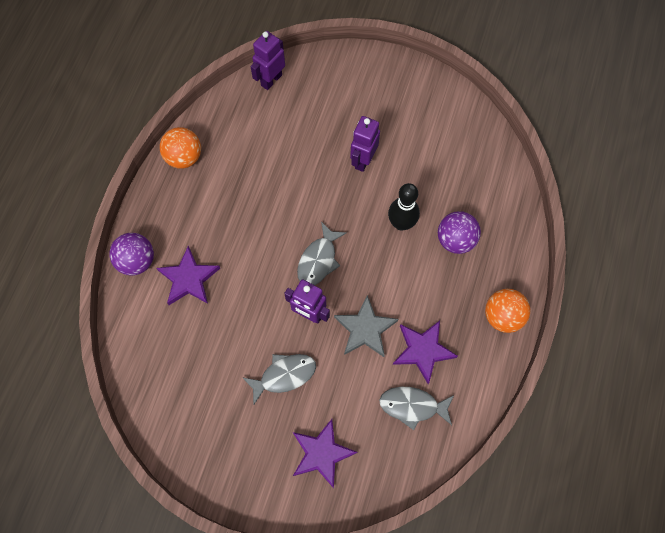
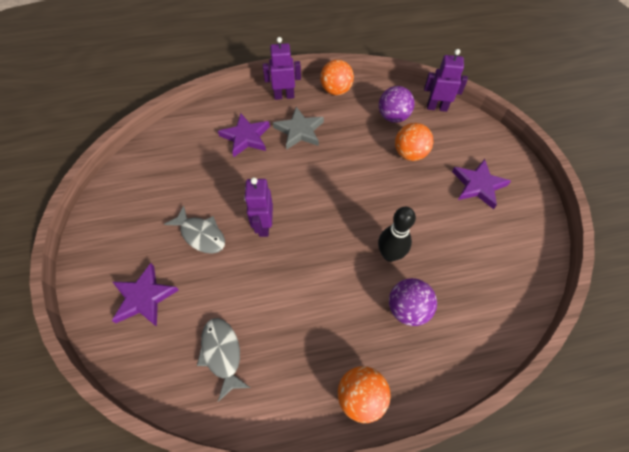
camera: 60 degrees right, 10 degrees down
(137, 261) = (241, 103): purple ball -> purple ball (393, 117)
(310, 140) = (410, 154): none -> orange ball
(318, 260) = (314, 210): grey fish -> none
(363, 160) = (423, 197): purple robot -> purple robot (284, 96)
(365, 329) = (274, 275): grey star -> grey star (299, 131)
(423, 351) = (281, 335): purple star -> purple star (478, 185)

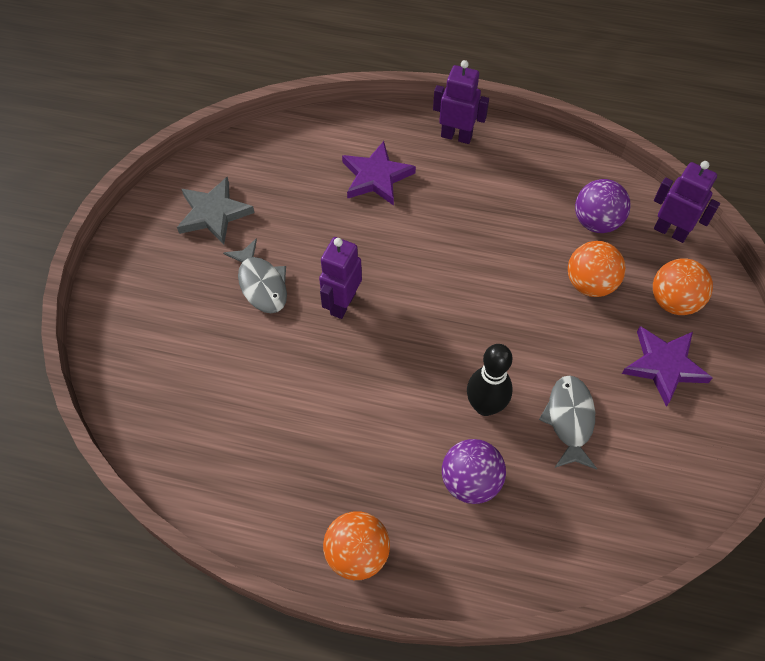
camera: 25 degrees right, 0 degrees up
(144, 297) = (165, 332): purple star -> none
(222, 353) = (222, 434): grey fish -> grey fish (569, 420)
(299, 131) = (452, 194): grey star -> grey star (214, 213)
(336, 90) = (534, 153): orange ball -> orange ball (673, 301)

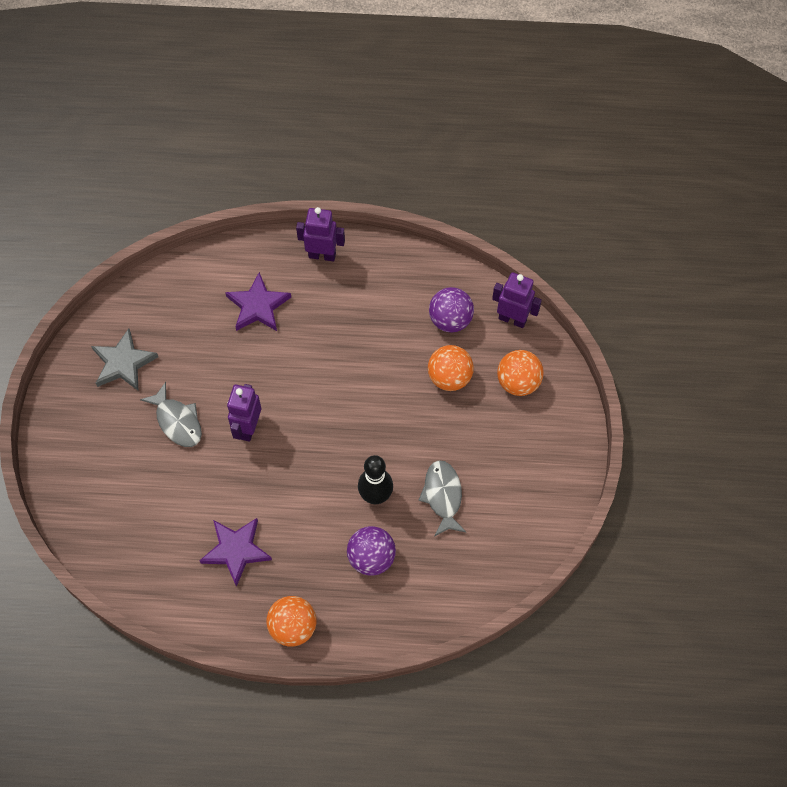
camera: 10 degrees left, 5 degrees up
(664, 366) = (513, 439): purple star -> purple star (236, 550)

